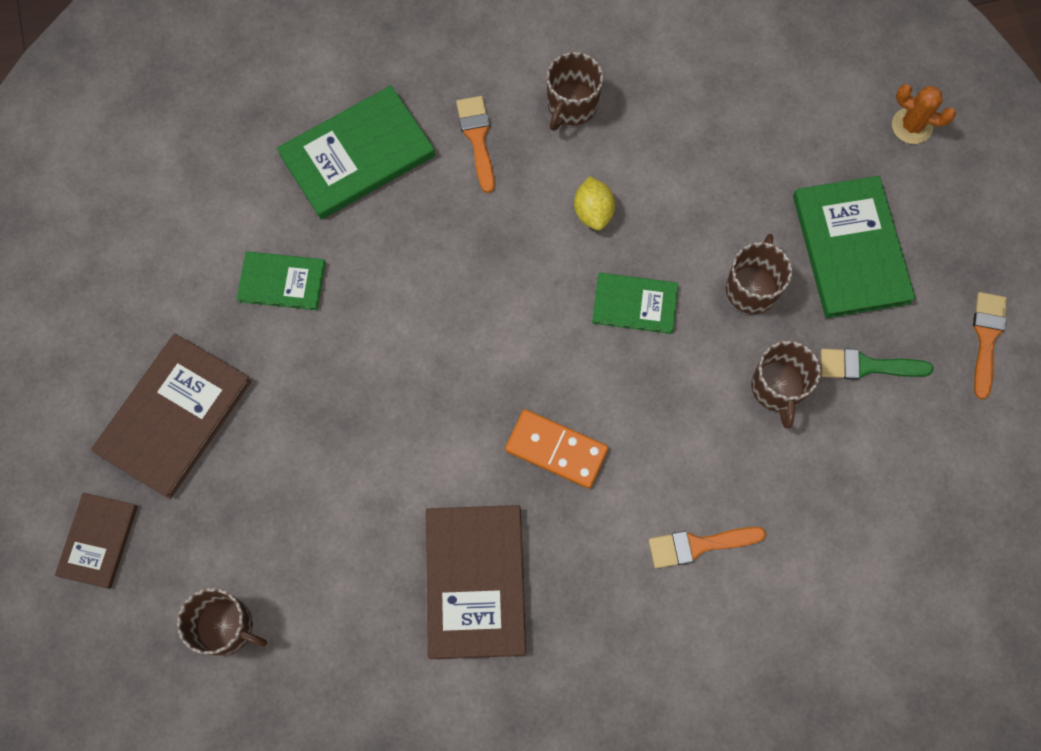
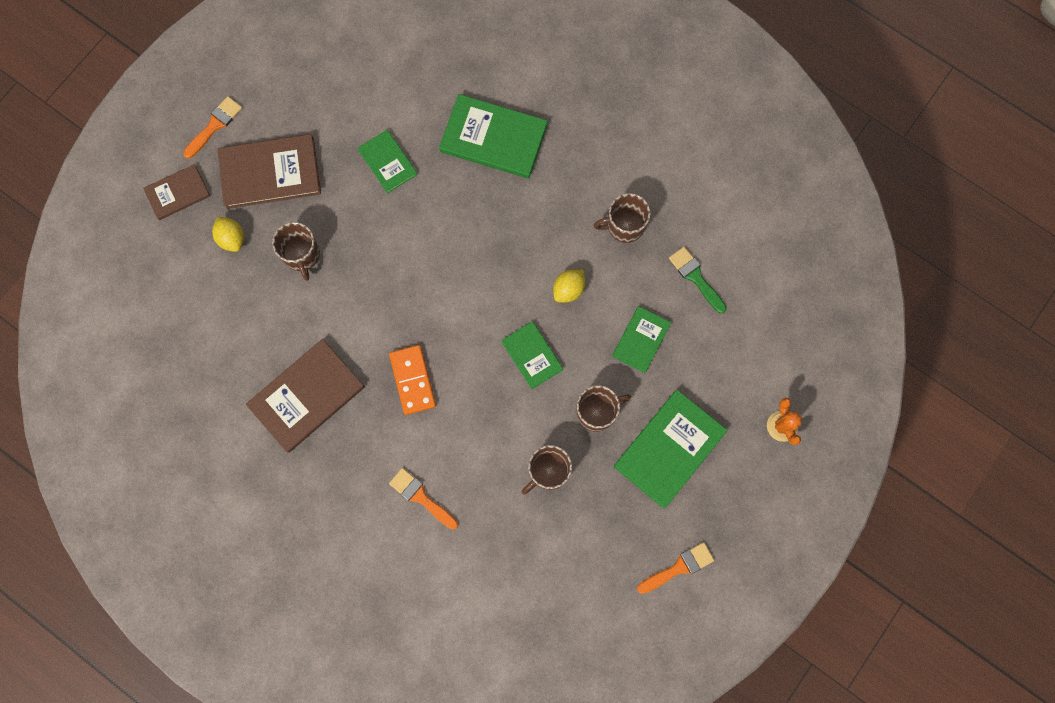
camera: 50 degrees right, 5 degrees up
(211, 521) = (232, 238): none -> yellow lemon
(226, 627) = (184, 292): brown mug -> brown mug (301, 255)
(477, 138) = (559, 192): orange brush -> orange brush (215, 125)
(709, 185) = (641, 340): none -> green book
(866, 366) = (603, 511): green brush -> green brush (695, 277)

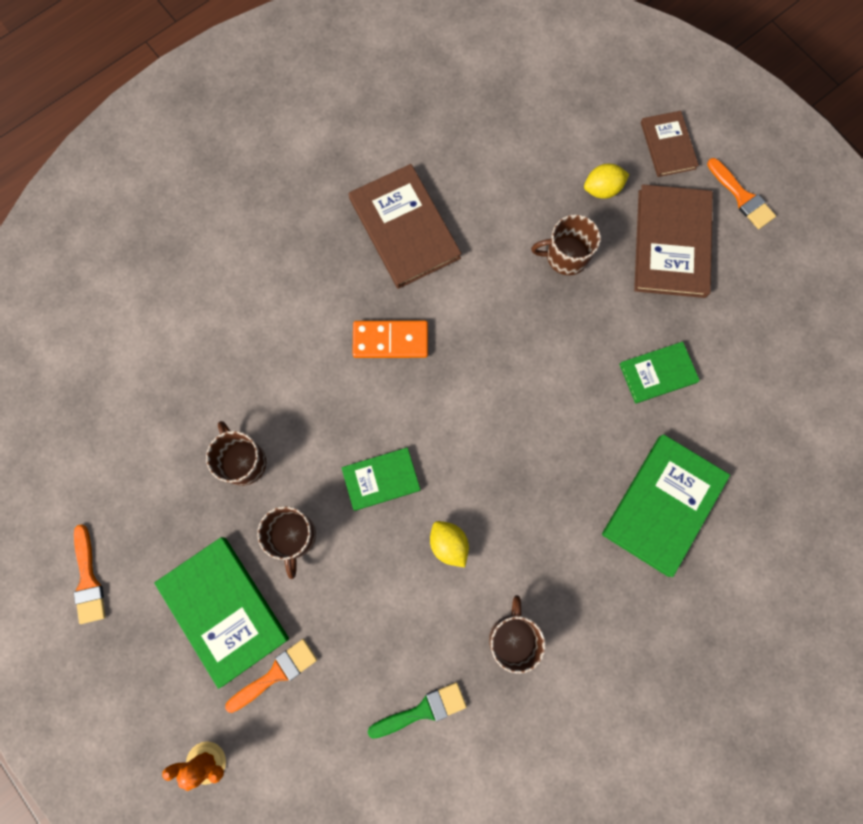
camera: 105 degrees right, 0 degrees up
(421, 497) = (260, 319): orange brush -> orange brush (276, 673)
(641, 340) = (363, 615): green book -> none

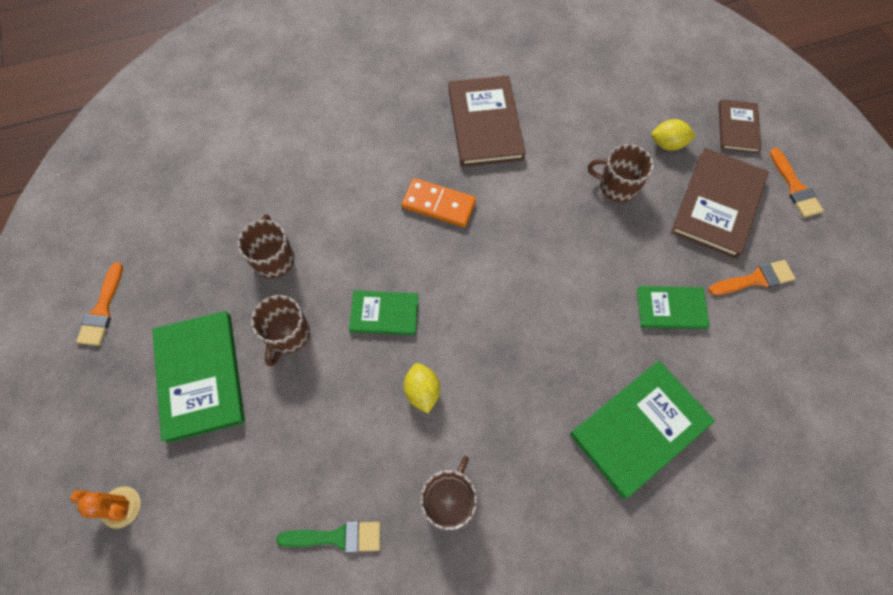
camera: 20 degrees right, 10 degrees down
(276, 673) = (219, 450): orange brush -> orange brush (755, 279)

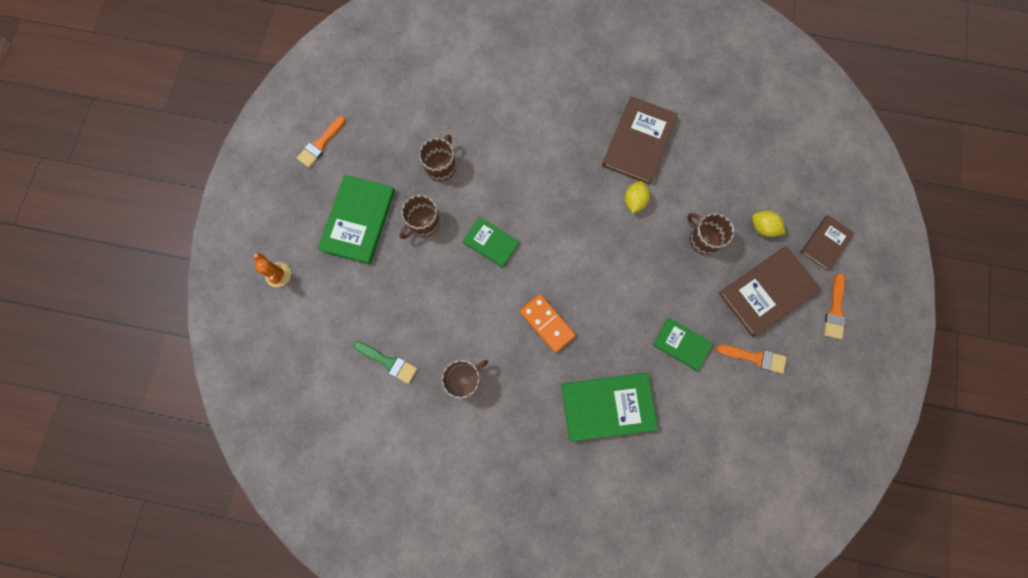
camera: 30 degrees right, 10 degrees up
(422, 391) = (486, 306): yellow lemon -> yellow lemon (634, 201)
(438, 204) = (569, 186): orange domino -> orange domino (547, 323)

